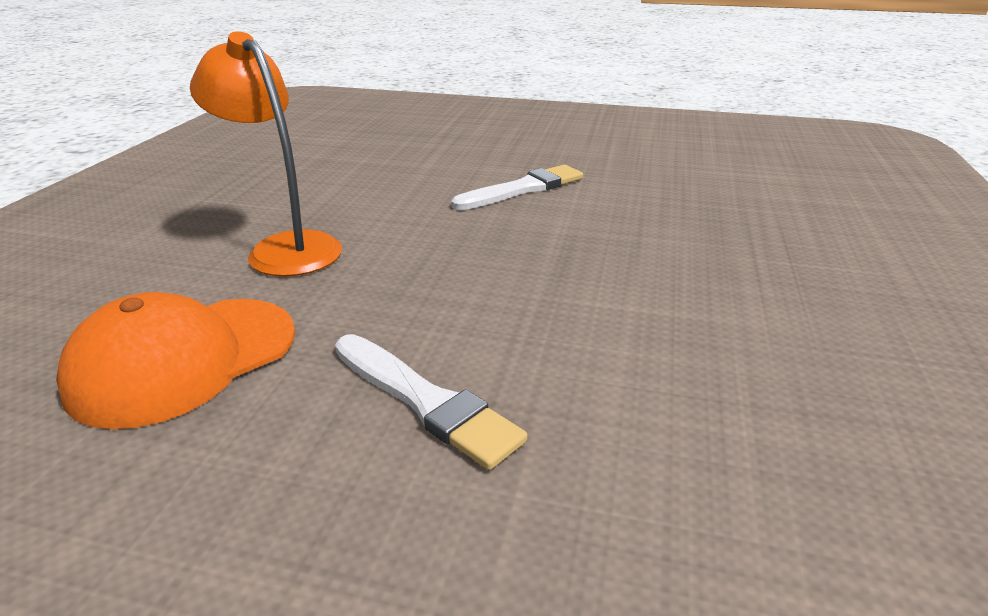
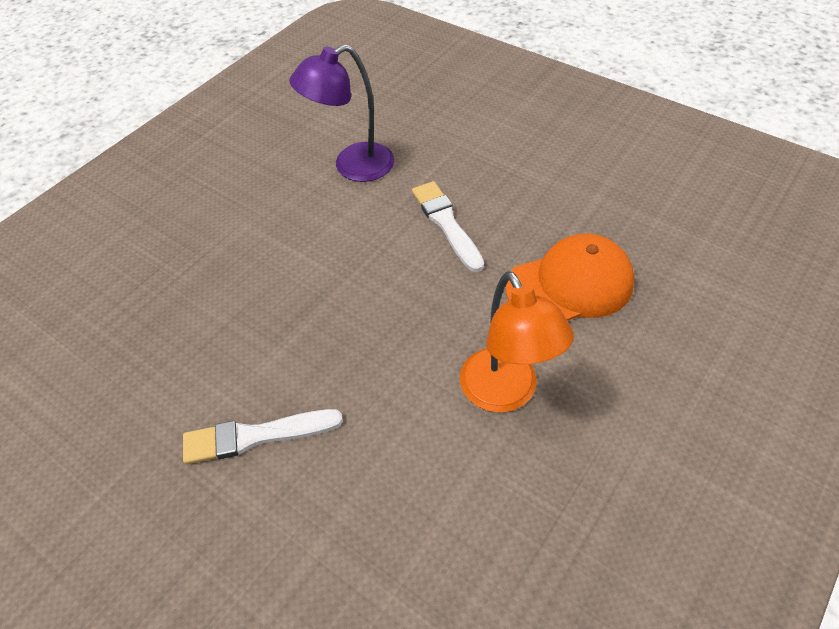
camera: 155 degrees left, 20 degrees up
(701, 469) = (352, 167): none -> purple lamp

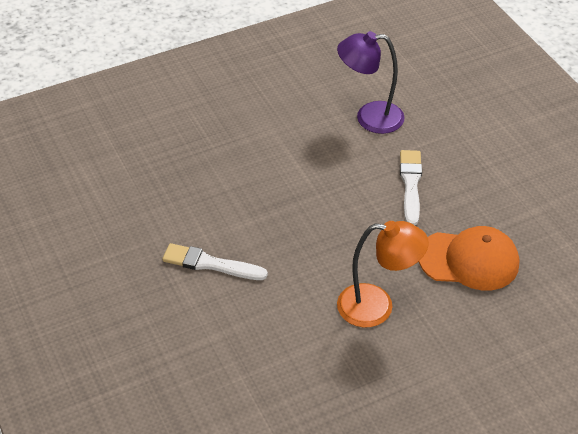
camera: 25 degrees right, 5 degrees down
(506, 394) = (377, 306): orange lamp -> orange lamp turned 90 degrees counterclockwise

